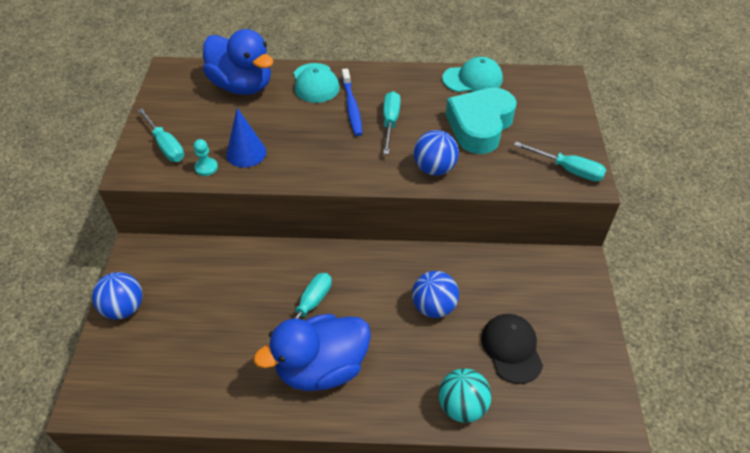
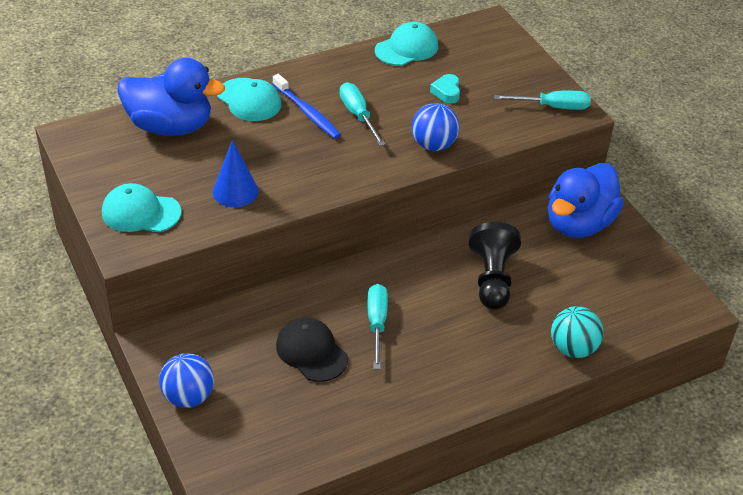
camera: 30 degrees left, 5 degrees down
(166, 145) = (141, 212): turquoise screwdriver -> turquoise cap
(206, 167) = (205, 219): turquoise pawn -> none
(321, 368) = (429, 369): blue duck -> blue duck (578, 224)
(433, 307) = (492, 279): blue ball -> black pawn
(480, 126) = (446, 92): turquoise heart -> turquoise heart, size x0.42
(511, 349) = (583, 287): black cap -> black cap (311, 352)

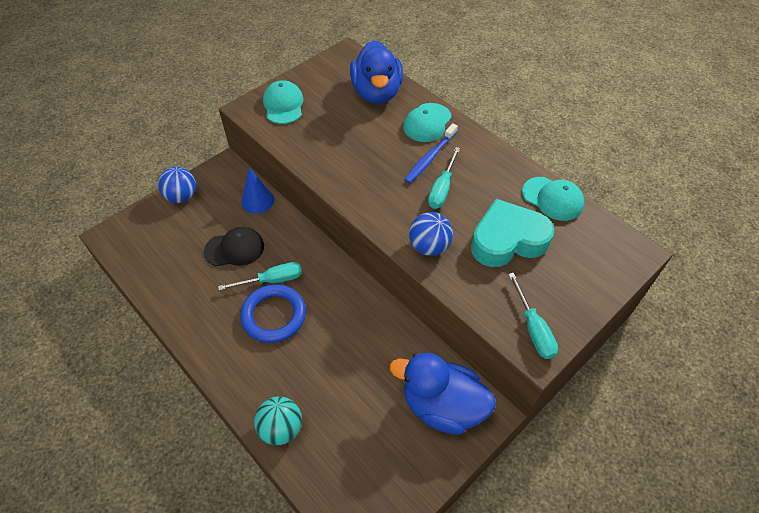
camera: 75 degrees right, 10 degrees up
(235, 191) = (322, 143): blue cone -> blue cone (257, 201)
(311, 352) = (235, 249): black cap -> black cap turned 45 degrees clockwise
(358, 115) = (442, 189): turquoise screwdriver -> turquoise screwdriver turned 150 degrees clockwise
(429, 330) = (274, 315): none -> blue ring
(446, 92) = (507, 240): turquoise heart -> turquoise heart, size x2.41
(492, 279) = (345, 348): black pawn -> none

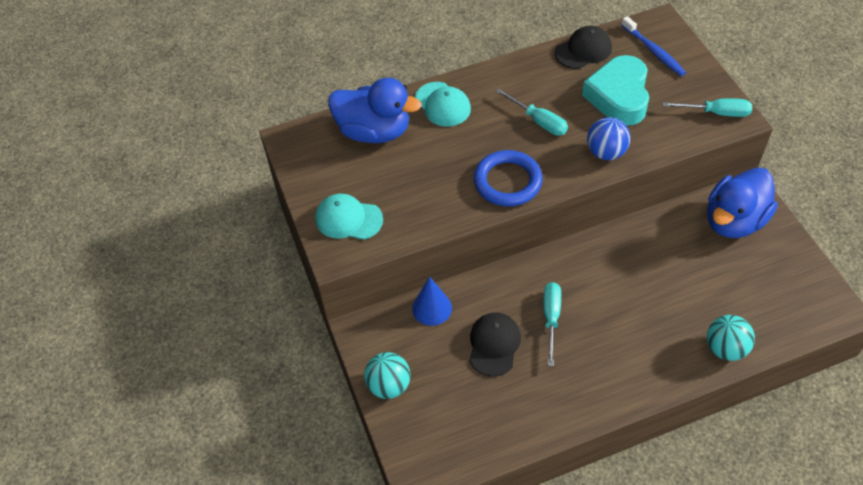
camera: 65 degrees left, 0 degrees up
(182, 196) = (389, 385): blue ball -> turquoise ball
(274, 315) = (596, 326): blue ring -> blue ring (507, 181)
(430, 157) = (493, 117): blue toothbrush -> blue toothbrush (653, 51)
(552, 199) = (583, 50): turquoise cap -> black cap

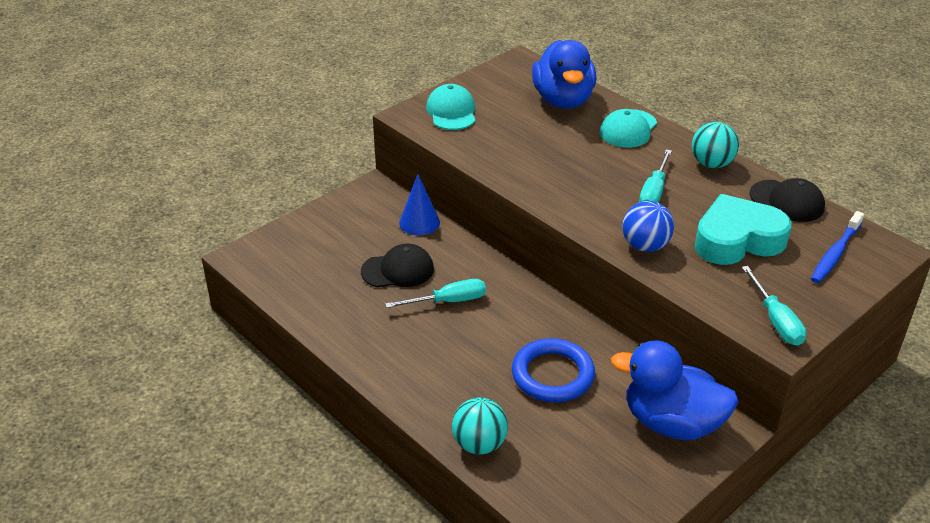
camera: 65 degrees right, 15 degrees down
(389, 385) = (324, 218): turquoise ball -> turquoise ball (711, 164)
(507, 181) = (557, 189): blue ring -> blue ring (552, 375)

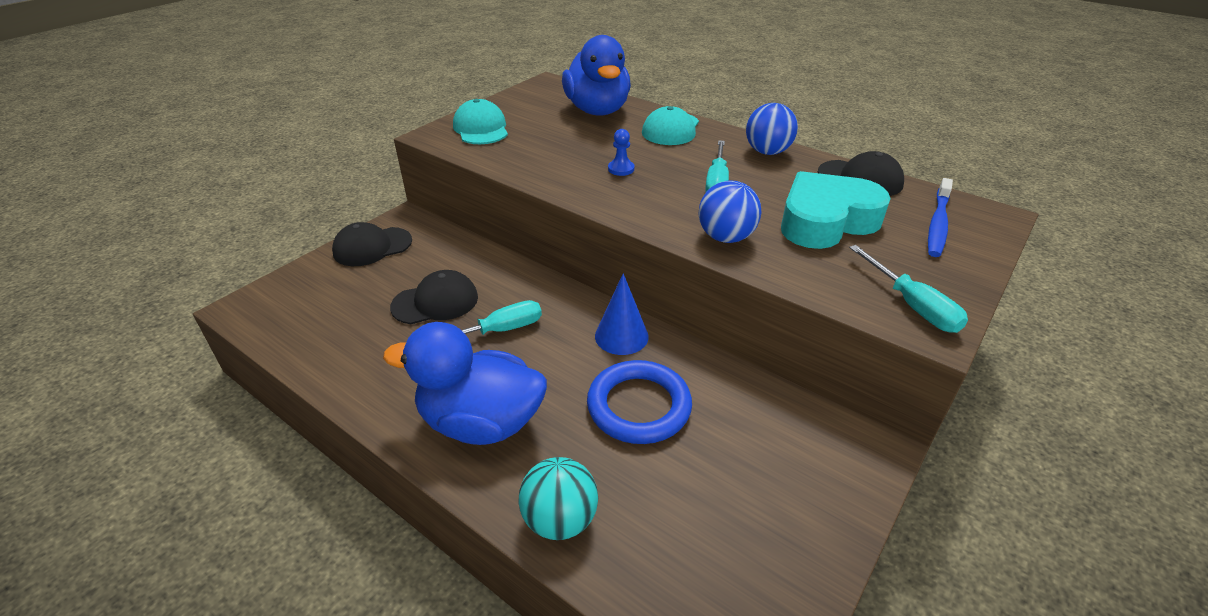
camera: 10 degrees left, 0 degrees up
(345, 213) = (372, 247): none -> black cap
(419, 222) = (457, 248): blue cone -> blue cone (621, 336)
(571, 169) = (621, 169): none -> blue pawn
(672, 423) = (801, 450): blue duck -> blue duck (481, 422)
(711, 164) = (767, 152): turquoise ball -> blue ball

